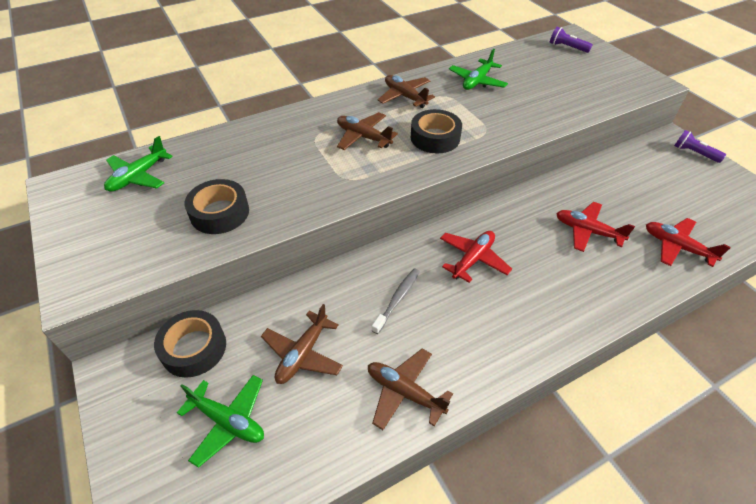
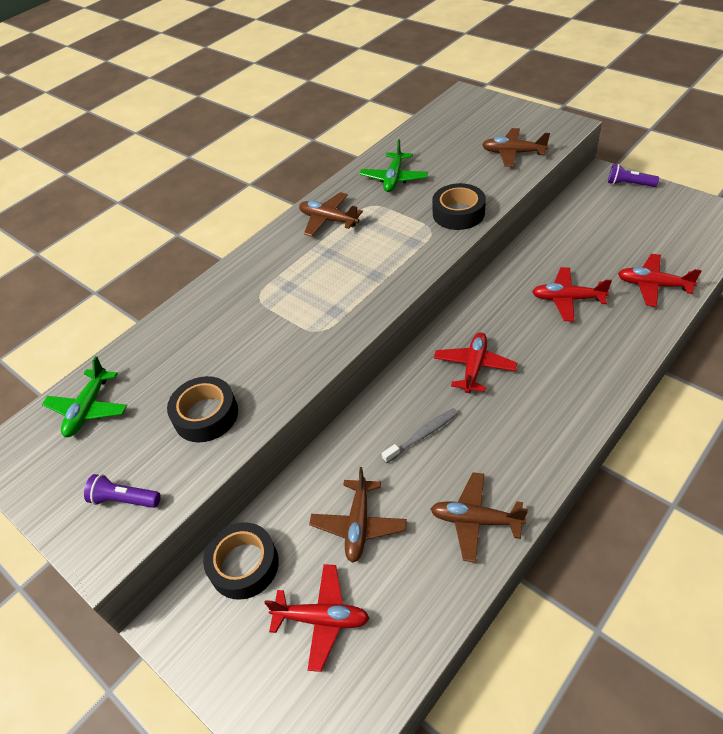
camera: 15 degrees left, 0 degrees up
(228, 421) = (322, 619): green plane -> red plane
(363, 137) = (310, 280): brown plane -> brown plane (513, 153)
(397, 300) = (422, 435): grey toothbrush -> grey toothbrush turned 45 degrees clockwise
(435, 138) = (384, 255): black tape -> black tape (458, 213)
(567, 47) = (465, 111): purple flashlight -> purple flashlight (124, 499)

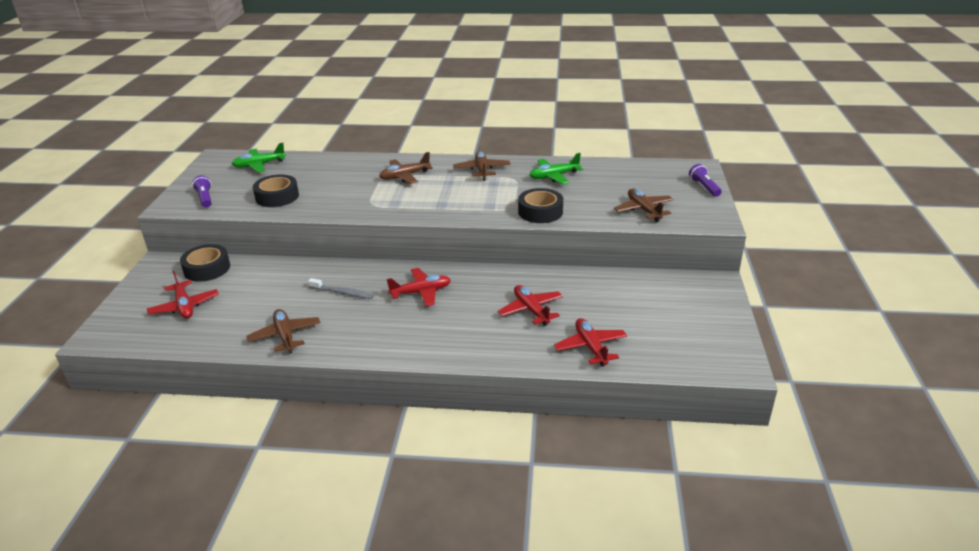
camera: 50 degrees right, 15 degrees down
(359, 525) = (256, 295): brown plane -> brown plane (404, 176)
(629, 184) = (720, 298): purple flashlight -> purple flashlight (704, 187)

